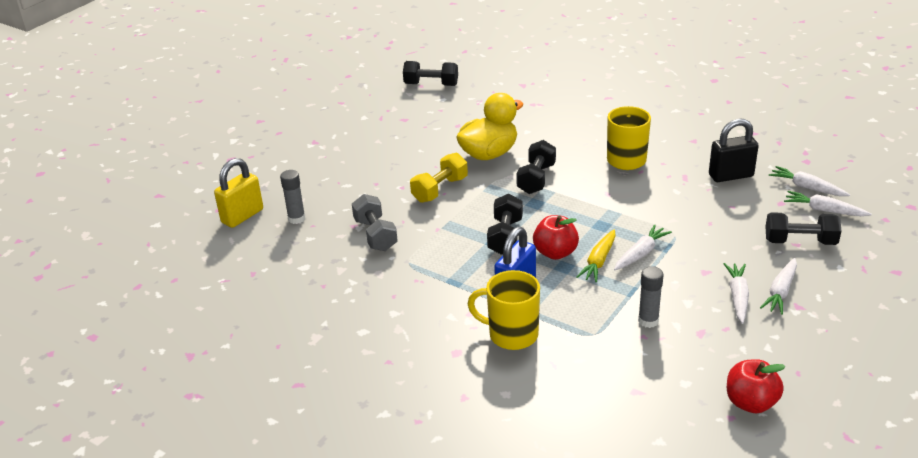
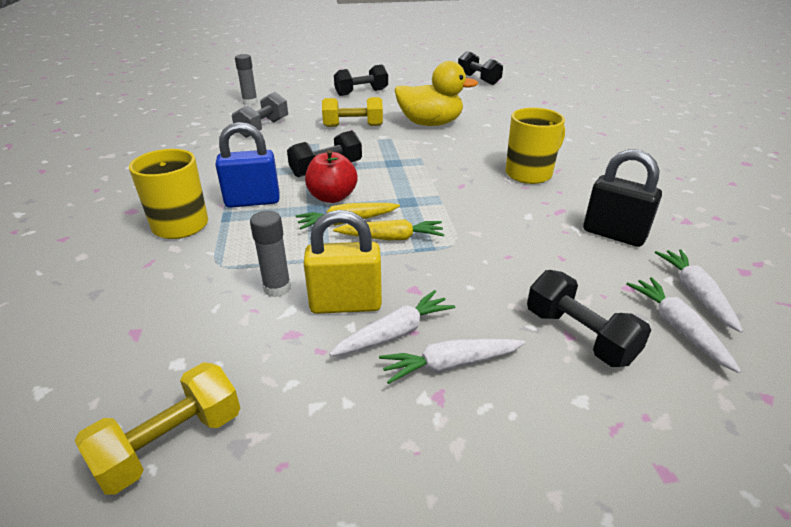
camera: 45 degrees right, 0 degrees up
(242, 216) = (233, 90): yellow padlock -> yellow padlock (346, 304)
(536, 179) = (428, 151): black dumbbell -> black dumbbell (361, 92)
(641, 253) = (391, 238): white carrot -> yellow carrot
(750, 403) = (171, 443): red apple -> yellow dumbbell

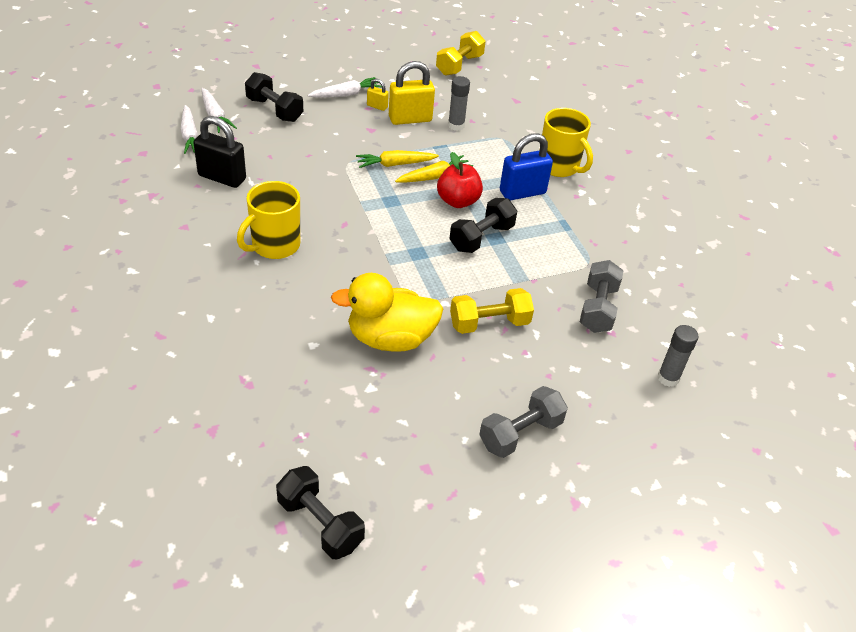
camera: 165 degrees right, 10 degrees up
(361, 92) = (520, 433): black dumbbell -> grey dumbbell
(395, 333) = (377, 106): white carrot -> yellow padlock

